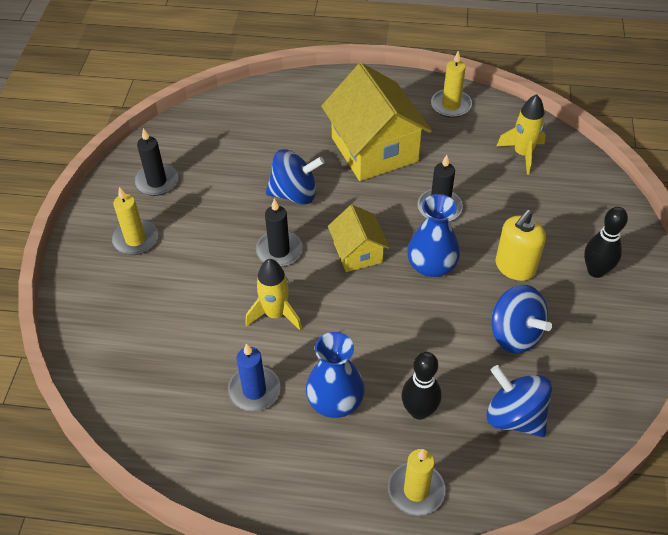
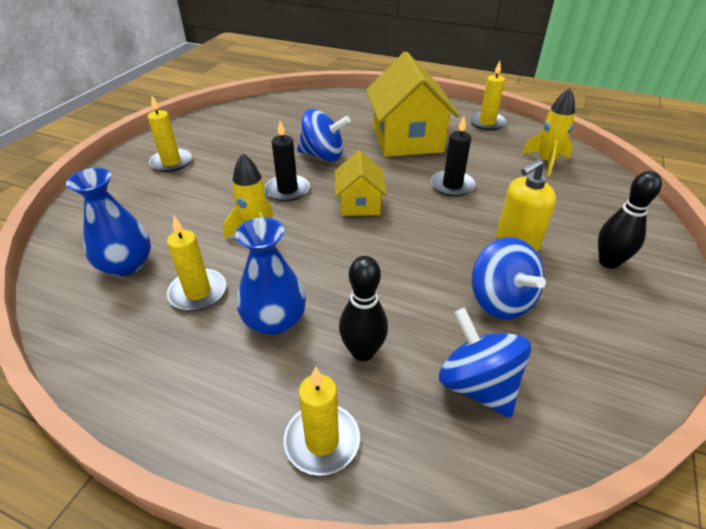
camera: 15 degrees right, 10 degrees down
(157, 181) = (214, 131): black candle -> none
(254, 390) = (198, 292): blue candle -> yellow candle
(431, 265) = (428, 226): blue vase -> blue vase (126, 265)

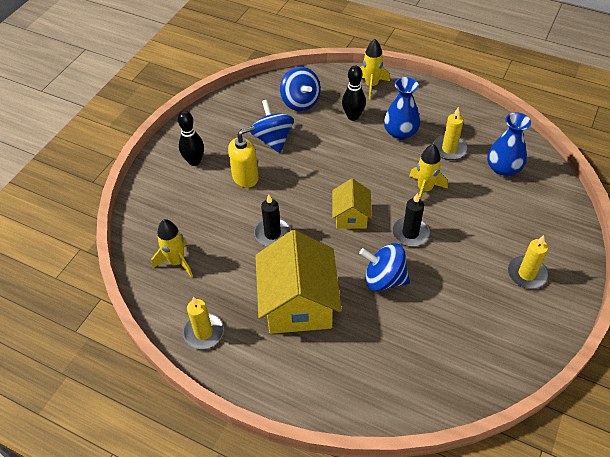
camera: 175 degrees left, 10 degrees up
(322, 441) = (371, 85): yellow candle -> yellow rocket

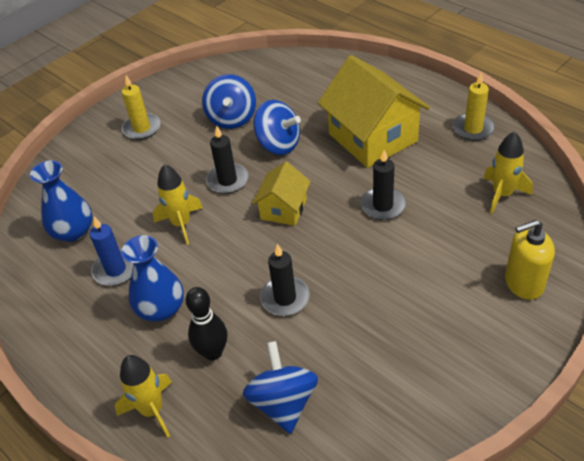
camera: 160 degrees left, 5 degrees down
(194, 161) = (476, 324): black bowling pin -> none
(245, 177) = (402, 283): yellow soap dispenser -> yellow soap dispenser (523, 283)
(273, 139) = (349, 337): blue spinning top -> blue spinning top (232, 118)
(298, 303) = (372, 137): yellow house -> yellow house turned 45 degrees counterclockwise
(322, 153) = (285, 298): none -> black candle
(449, 149) = (116, 269): yellow candle -> blue candle

